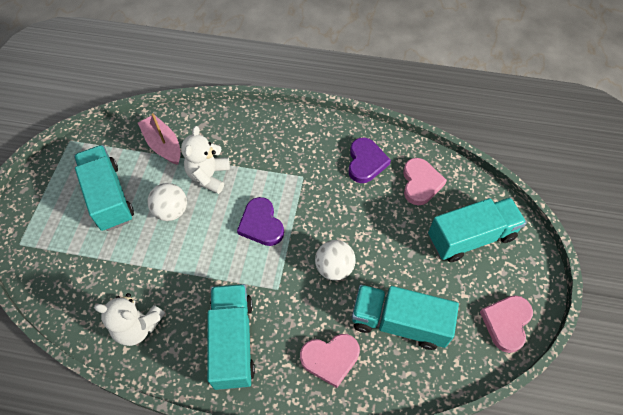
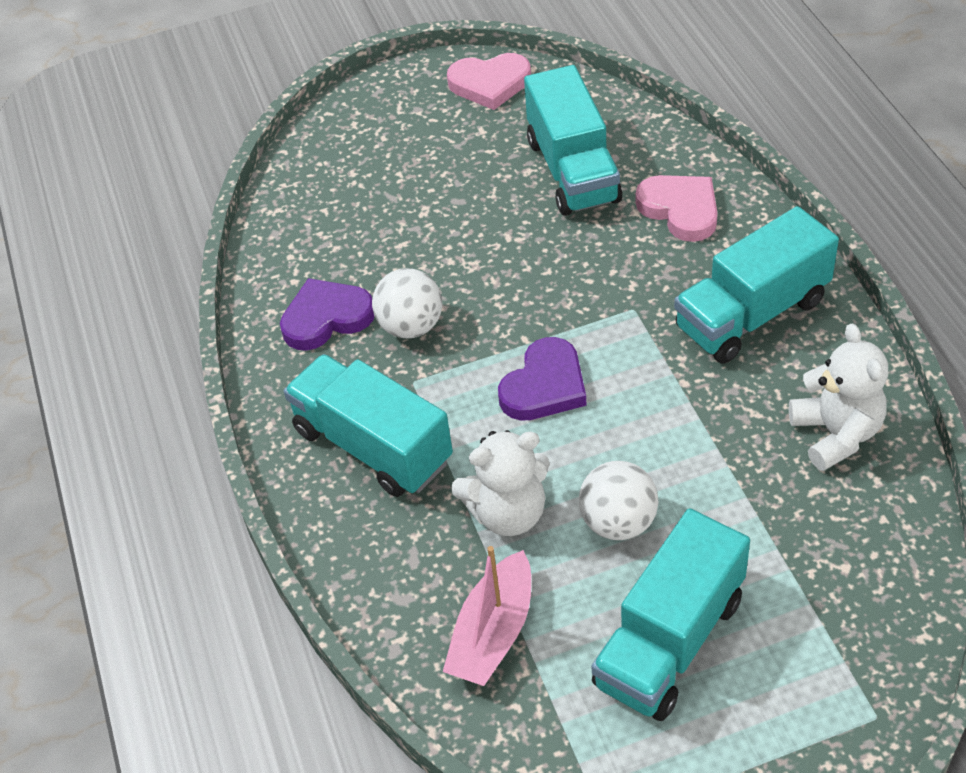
camera: 115 degrees left, 10 degrees down
(334, 268) = (547, 266): white ball -> white ball (411, 326)
(420, 183) = (324, 239): pink heart -> none
(471, 237) = (384, 155): turquoise truck -> turquoise truck (373, 446)

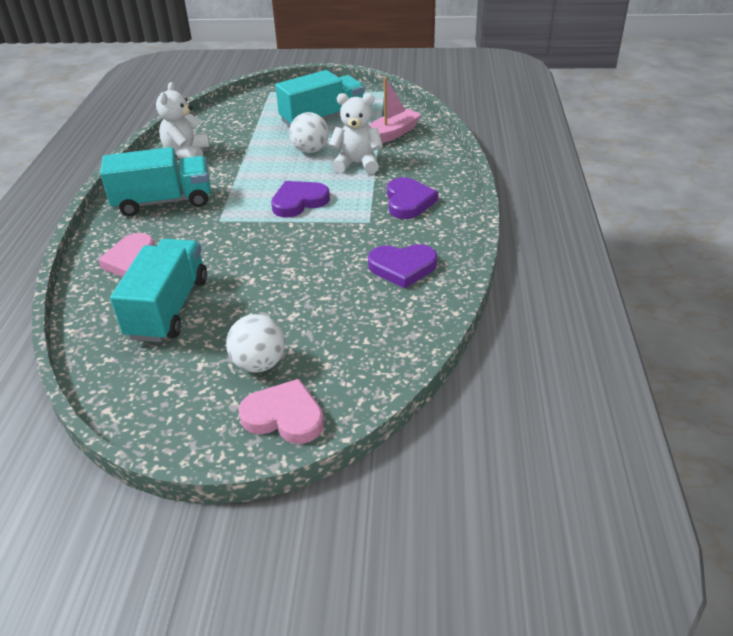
camera: 160 degrees left, 10 degrees down
(373, 446) = (408, 202): turquoise truck -> purple heart
(411, 326) = (351, 248): white ball -> white ball (259, 364)
(490, 84) = (154, 407): pink heart -> pink heart (284, 416)

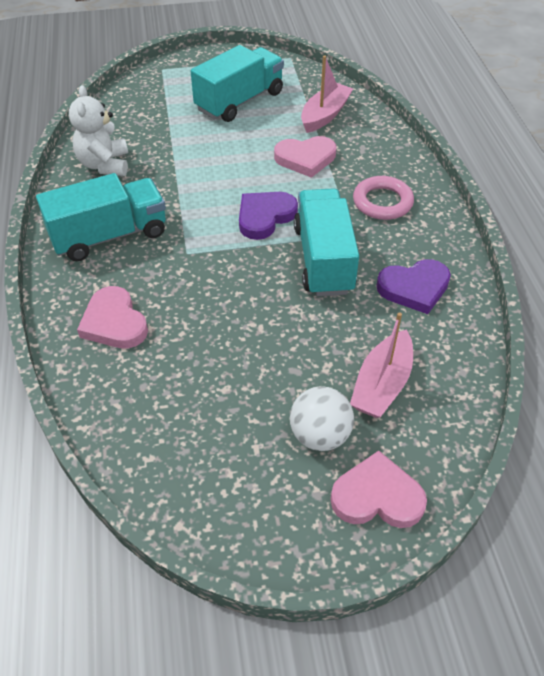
camera: 15 degrees left, 10 degrees up
(168, 308) = (185, 379): turquoise truck -> turquoise truck (323, 259)
(310, 150) = (246, 146): white ball -> none
(334, 334) = (382, 384): none -> pink boat
(357, 164) = (305, 158): white teddy bear -> pink heart
(408, 202) = (382, 202): purple heart -> pink ring

